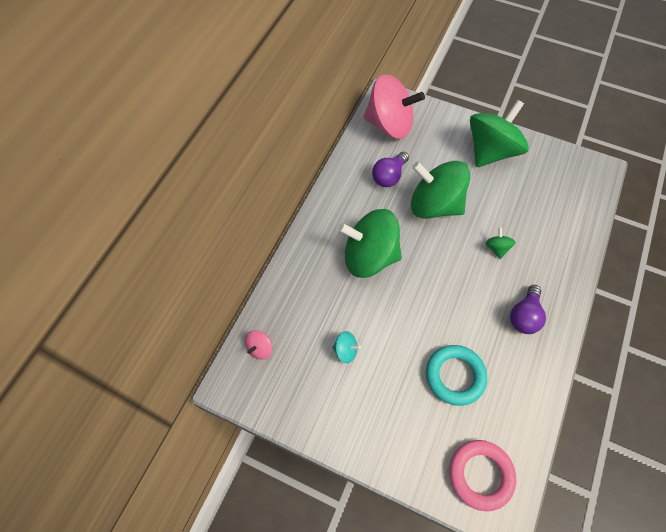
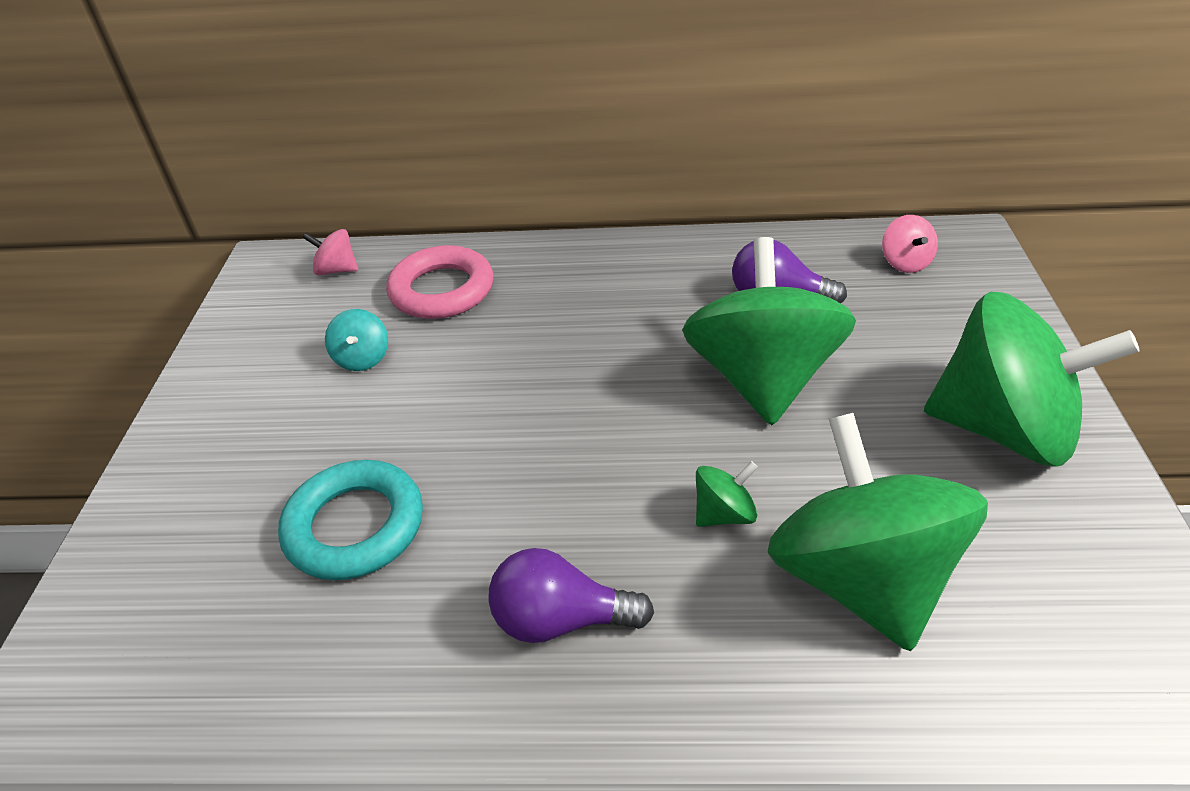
camera: 70 degrees right, 20 degrees down
(369, 256) = (573, 328): green spinning top -> green spinning top (860, 578)
(389, 124) = (905, 262): pink spinning top -> pink spinning top, size x0.40
(480, 475) = (130, 634): pink ring -> pink ring (442, 290)

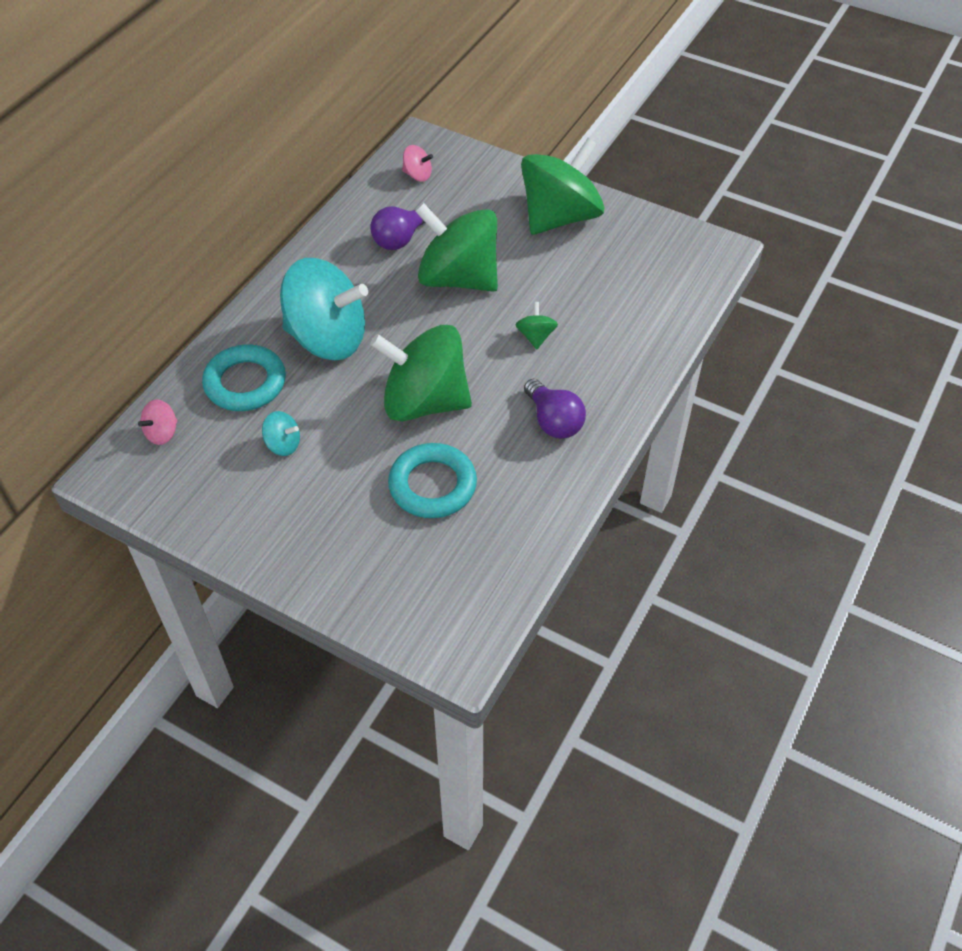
camera: 65 degrees left, 10 degrees up
(442, 290) = (245, 383): pink ring -> turquoise ring
(555, 317) = (327, 338): none -> turquoise spinning top
(561, 619) = (553, 421): purple light bulb -> purple light bulb turned 60 degrees counterclockwise
(860, 578) = (603, 310): green spinning top -> green spinning top (424, 401)

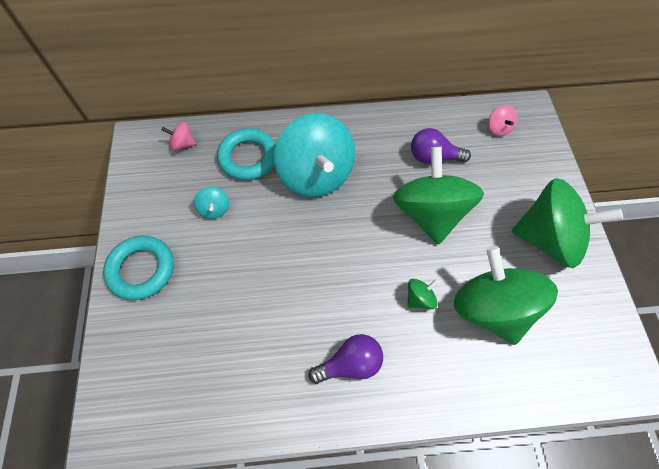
camera: 55 degrees right, 10 degrees up
(424, 401) = (305, 265): green spinning top -> green spinning top (491, 308)
(432, 485) = (237, 319): turquoise ring -> turquoise ring (141, 269)
(553, 421) = (350, 364): purple light bulb -> purple light bulb turned 135 degrees counterclockwise

